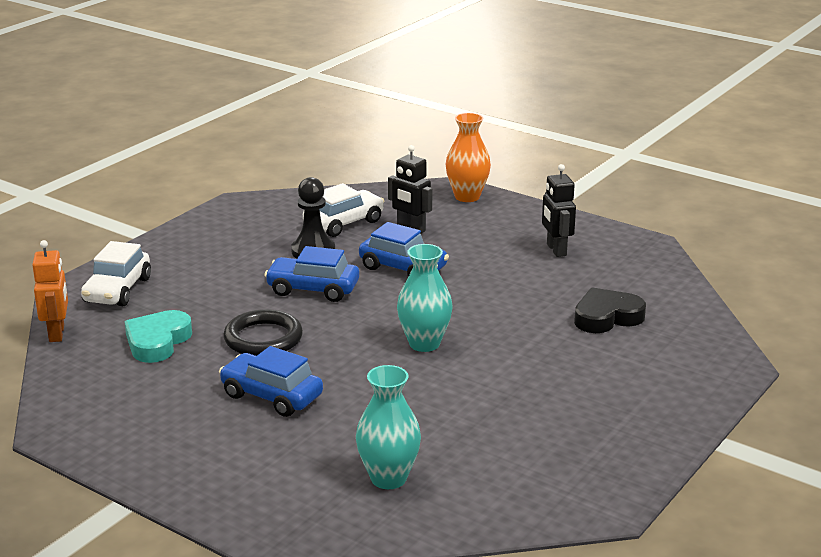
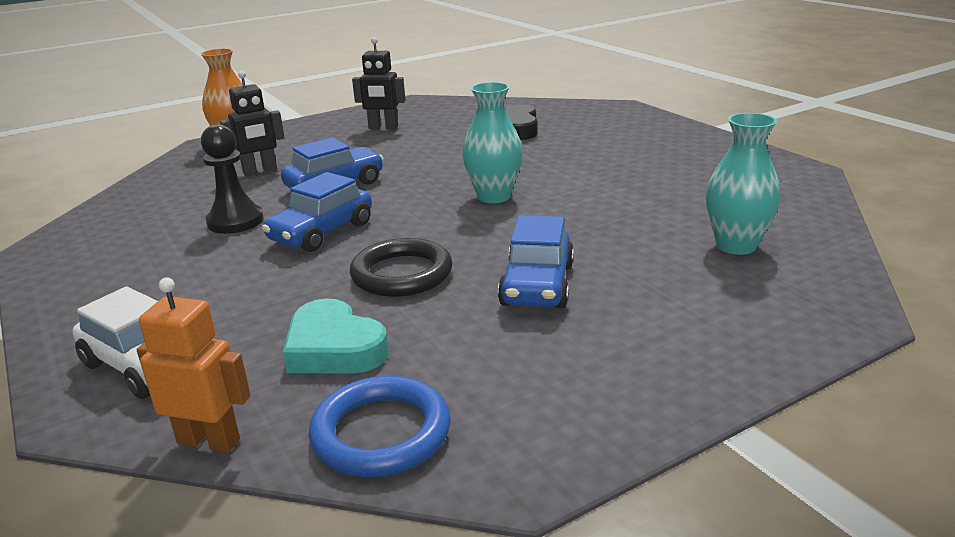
camera: 65 degrees left, 0 degrees up
(78, 381) = (381, 433): none -> blue ring
(271, 396) = (537, 285): blue car -> blue car turned 45 degrees counterclockwise
(344, 223) = (197, 198): white car -> none

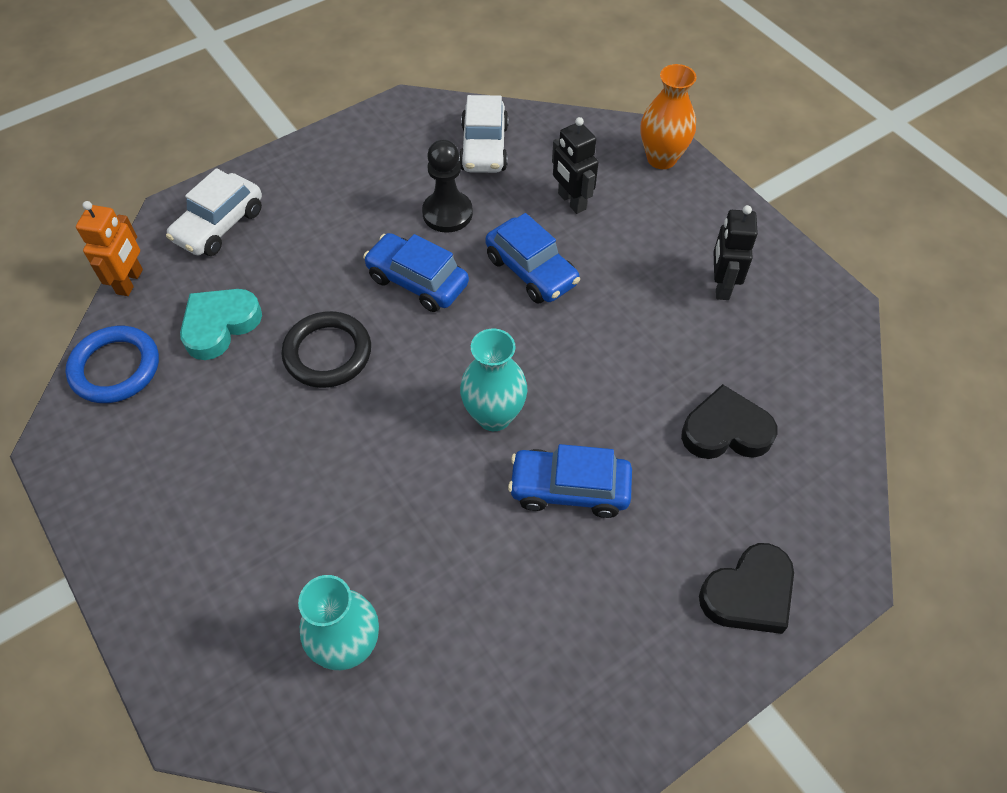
camera: 85 degrees right, 30 degrees up
(154, 207) = (484, 148): none -> white car
(537, 285) = (292, 457): blue car -> blue car (569, 489)
(639, 126) = (748, 593): none -> black heart

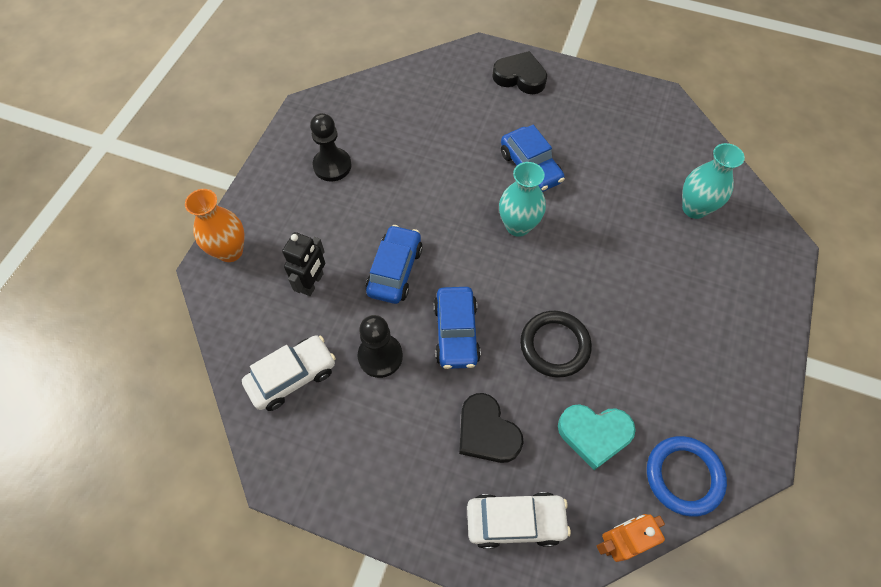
camera: 125 degrees left, 5 degrees up
(721, 286) = (332, 166): black robot -> black pawn
(725, 431) = (437, 121): black heart -> black heart (486, 432)

